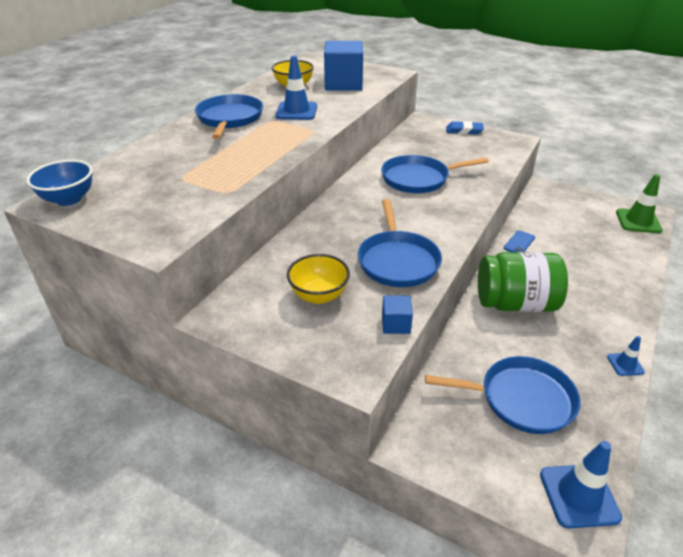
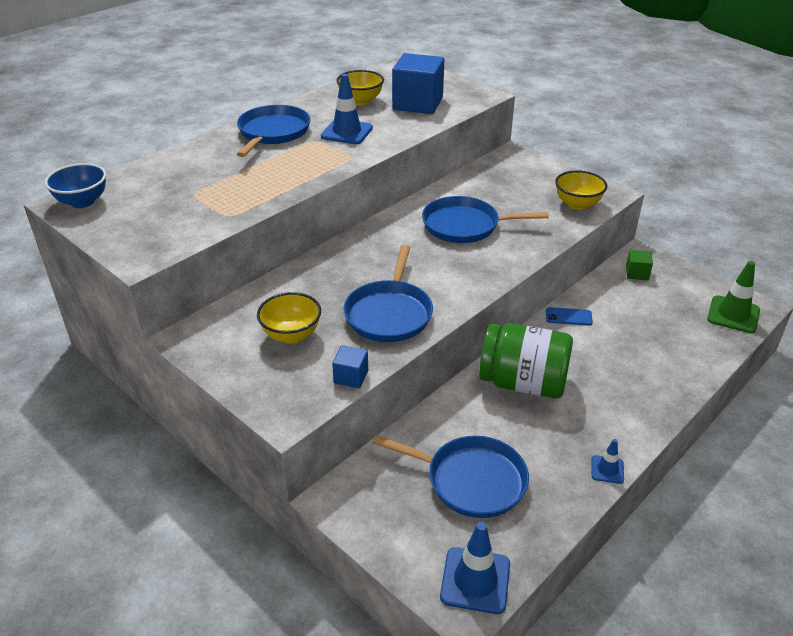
camera: 15 degrees right, 0 degrees up
(464, 131) = (554, 173): blue eraser -> none
(497, 151) = (577, 204): none -> yellow bowl
(519, 243) = (568, 317): blue phone -> blue phone turned 45 degrees clockwise
(550, 201) = (637, 273): none -> green cube

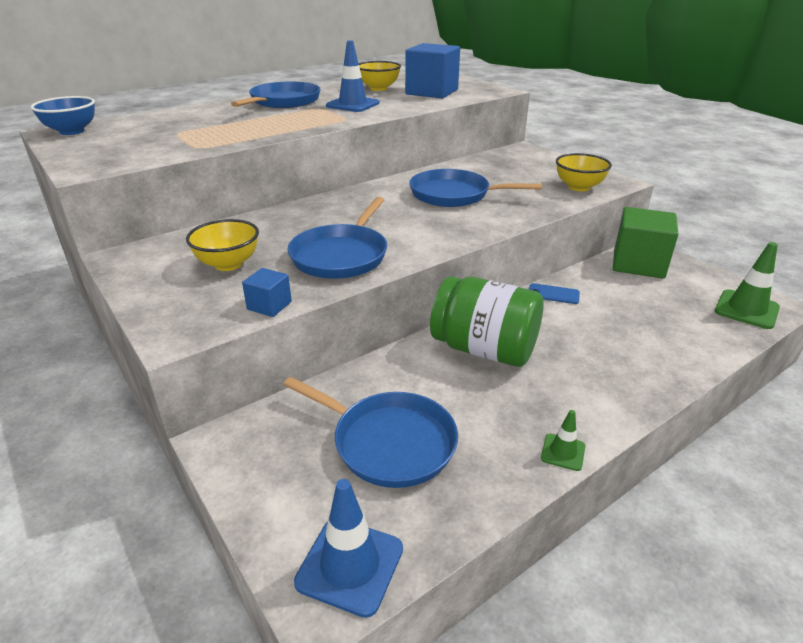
camera: 10 degrees right, 5 degrees down
(607, 469) = (563, 452): blue traffic cone -> green traffic cone
(637, 273) = (638, 264): green cube -> green cube, size x2.14

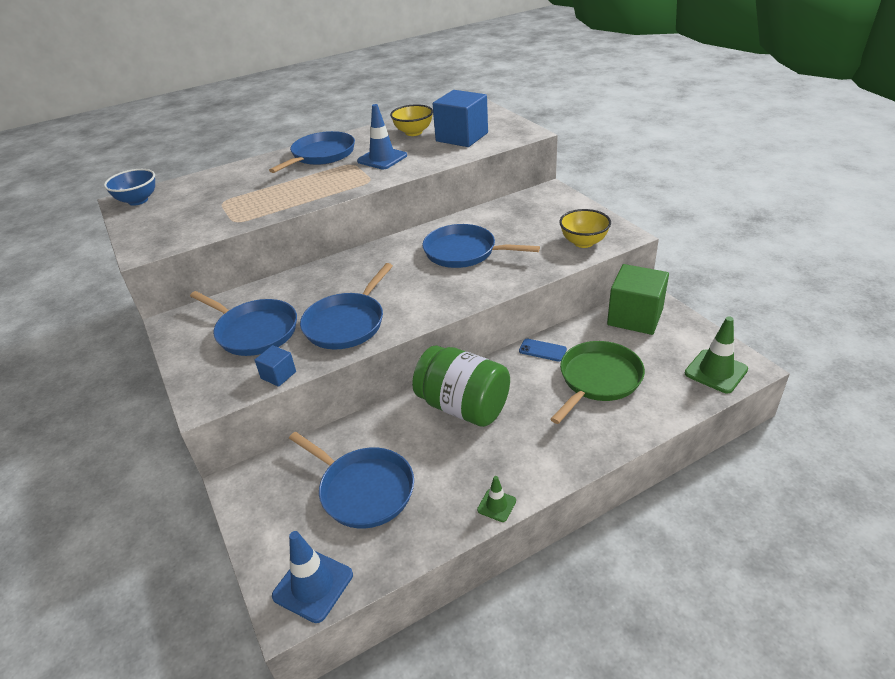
camera: 10 degrees right, 5 degrees up
(228, 264) = (254, 331): yellow bowl -> blue pan
(625, 319) = (598, 379): none -> green pan

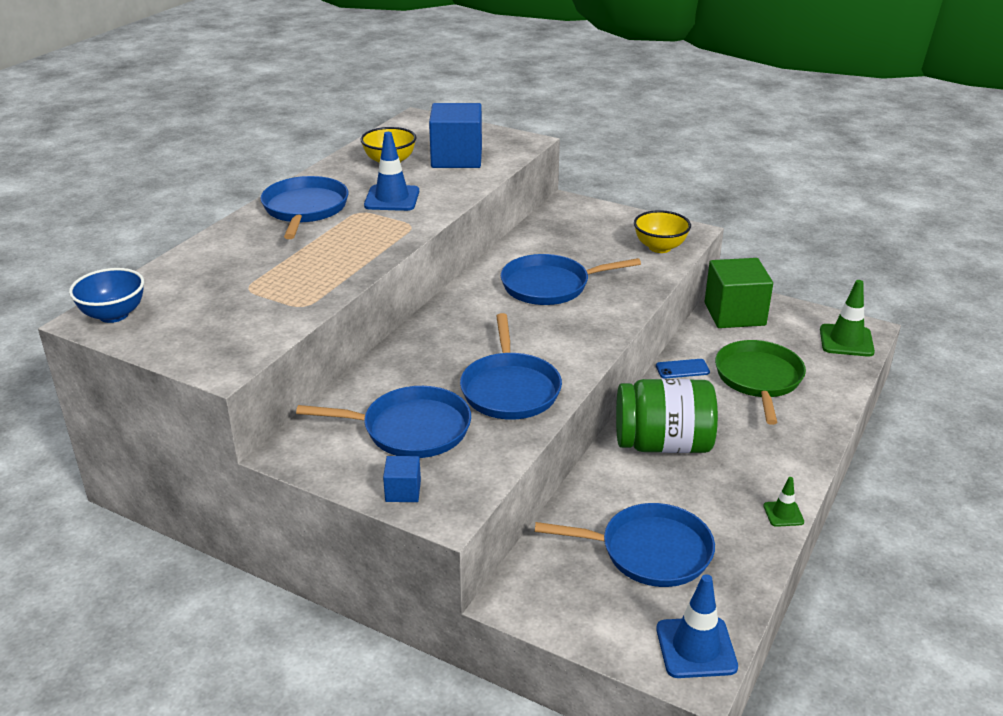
camera: 35 degrees left, 5 degrees down
(278, 375) = (499, 461): blue cube -> blue cube (403, 491)

